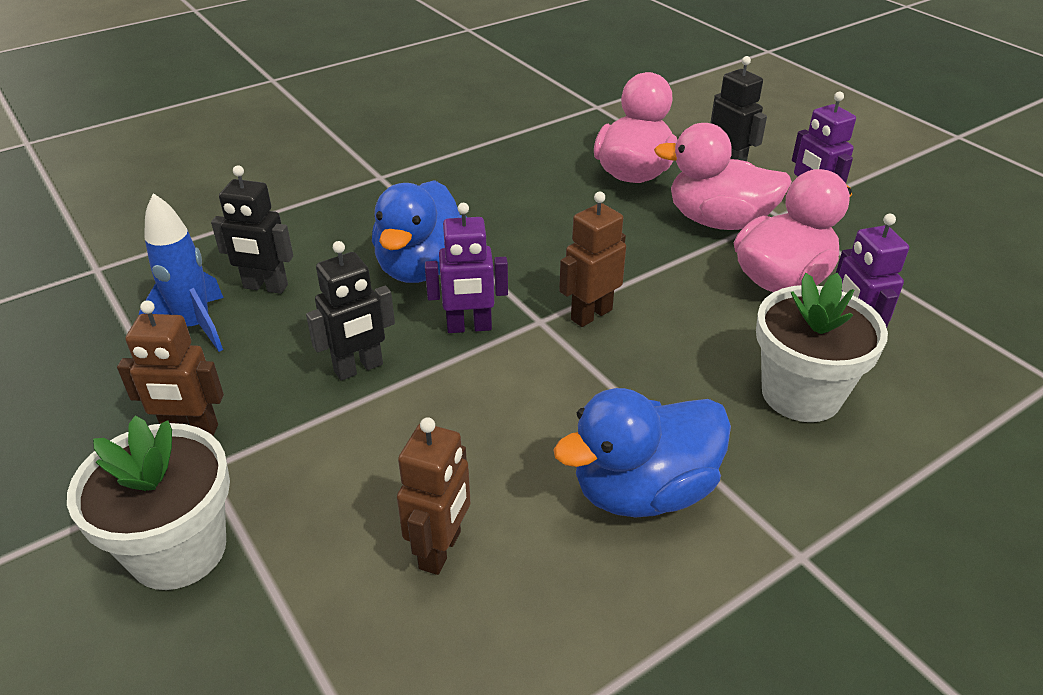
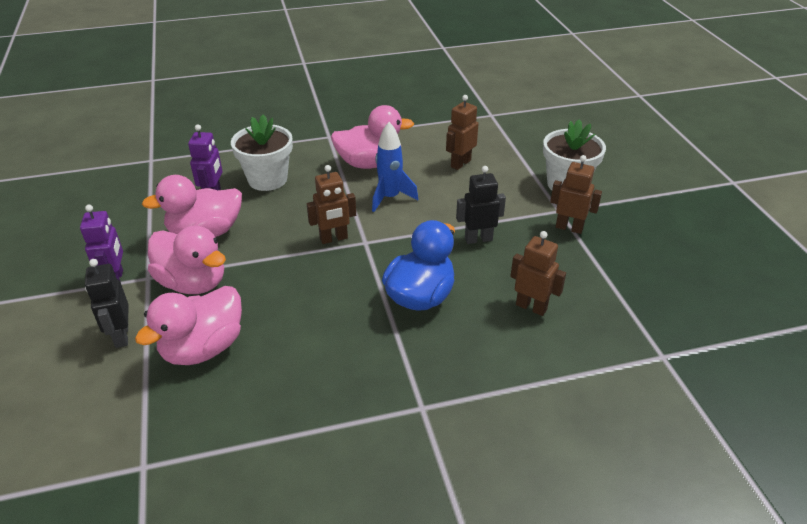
camera: 160 degrees left, 0 degrees up
(195, 327) = (576, 287): blue rocket -> blue rocket (390, 198)
(265, 287) = (531, 307): black robot -> brown robot
(469, 327) = (408, 247): purple robot -> none
(643, 491) = (369, 163): blue duck -> pink duck

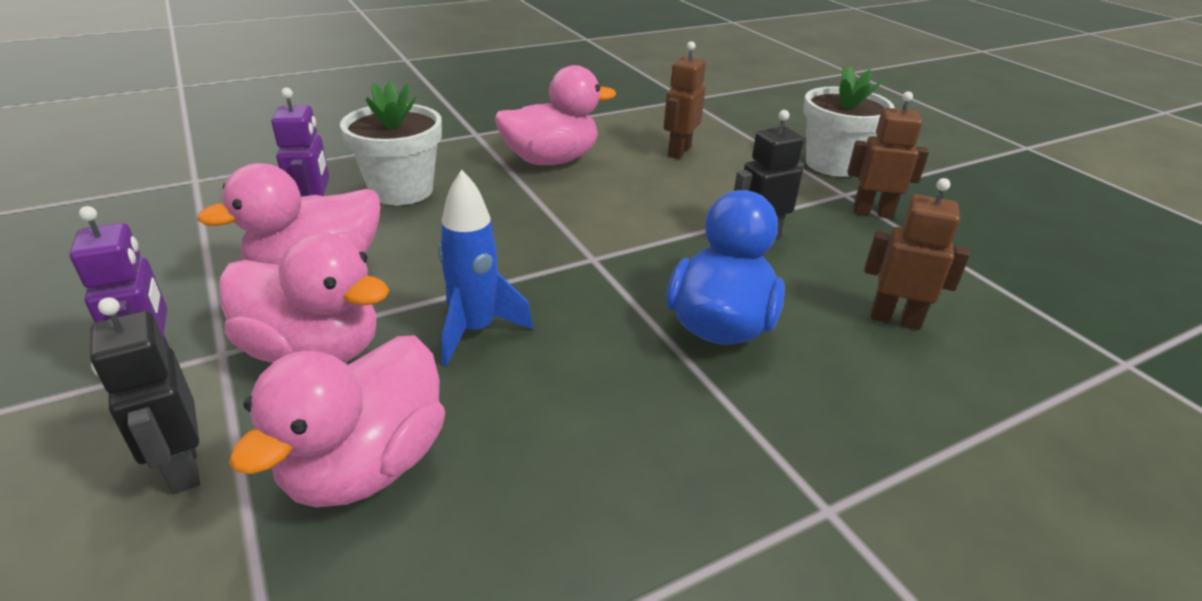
camera: 15 degrees left, 5 degrees down
(334, 239) = (540, 258): brown robot -> none
(390, 198) = (602, 198): blue rocket -> blue rocket (475, 331)

